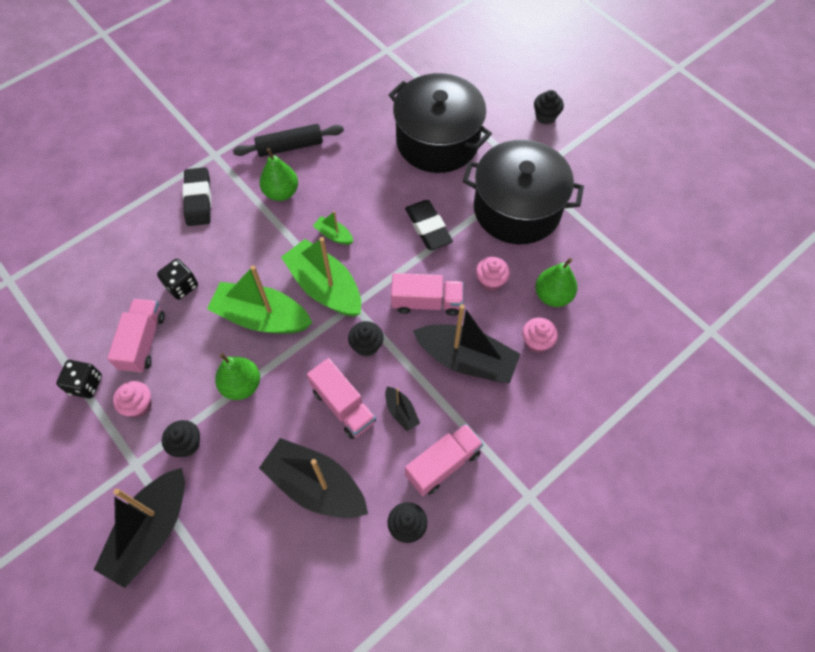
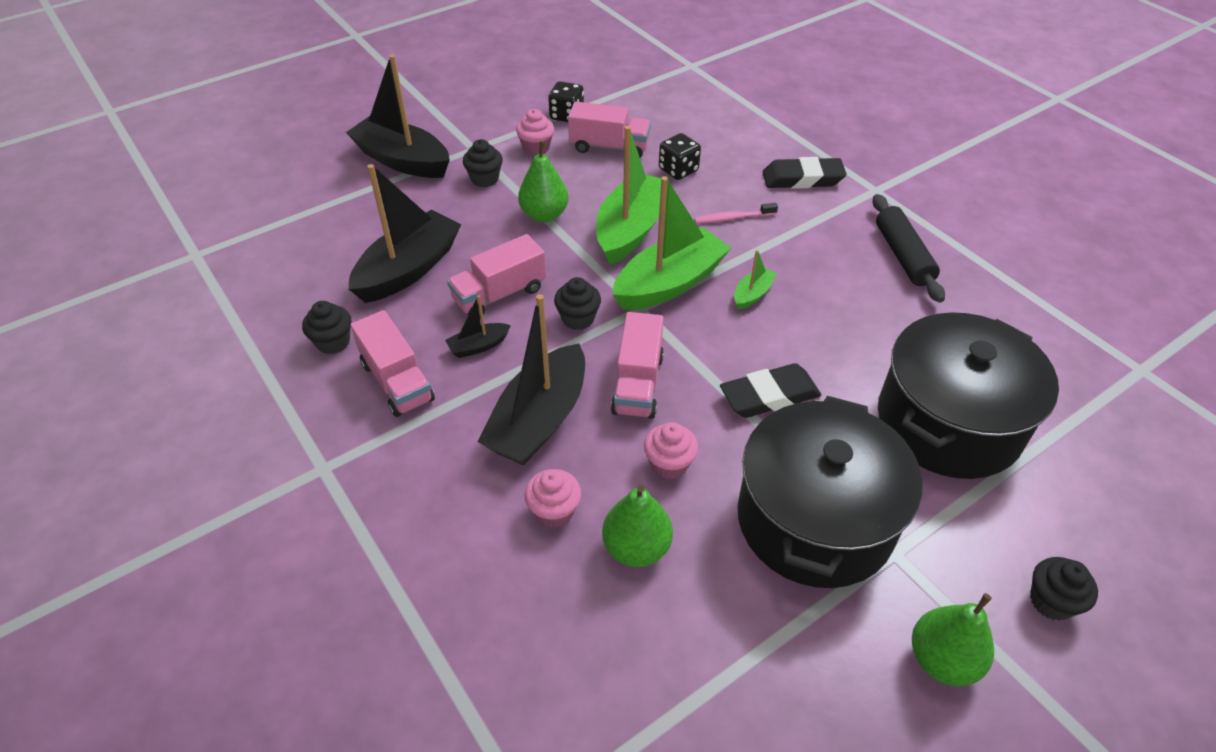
camera: 95 degrees right, 15 degrees down
(247, 246) = (733, 218): none -> pink toothbrush
(281, 192) = (821, 247): green pear -> green pear (942, 660)

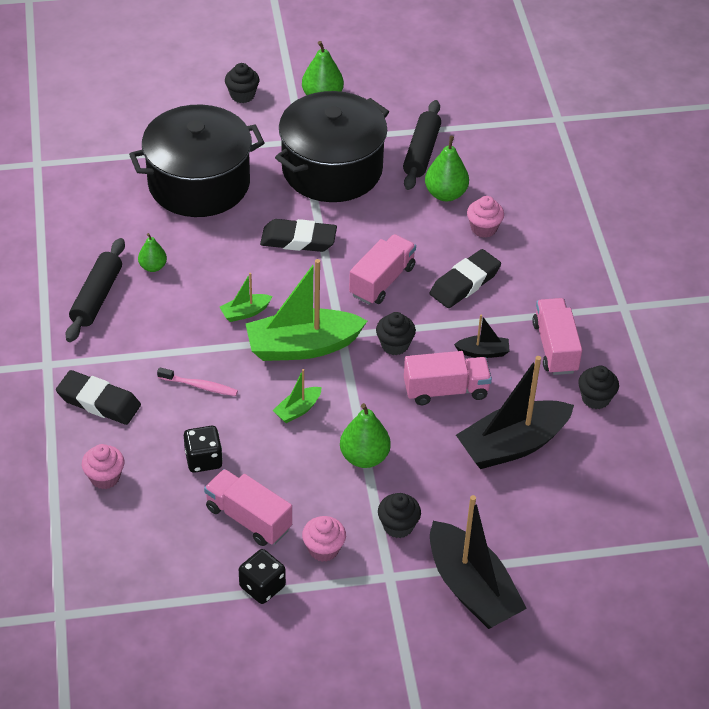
camera: 155 degrees left, 0 degrees up
(539, 420) = (465, 283): black boat -> black eraser
(630, 229) = (298, 410): green boat -> green boat, size x0.46
(669, 464) = (396, 226): pink cupcake -> pink cupcake (105, 477)
(716, 613) = (421, 152): none -> black rolling pin
(886, 304) = (153, 267): none -> green pear

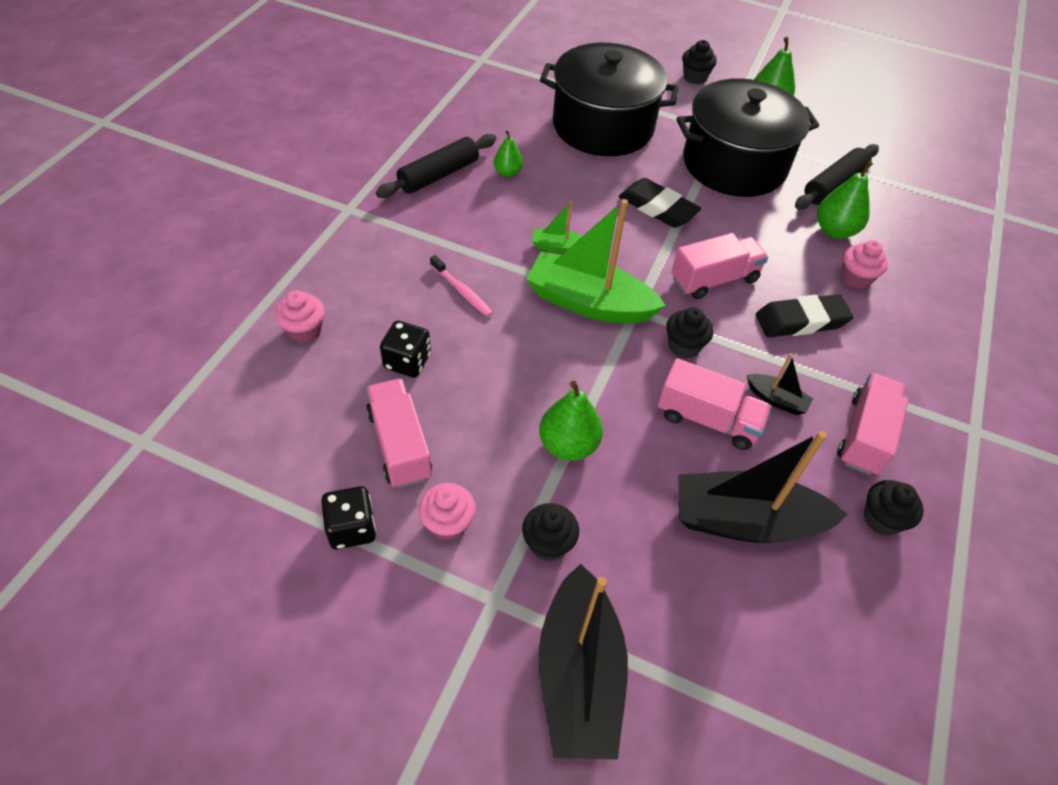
camera: 30 degrees right, 5 degrees up
(99, 402) = (361, 261): black eraser -> none
(298, 410) = (537, 360): green boat -> none

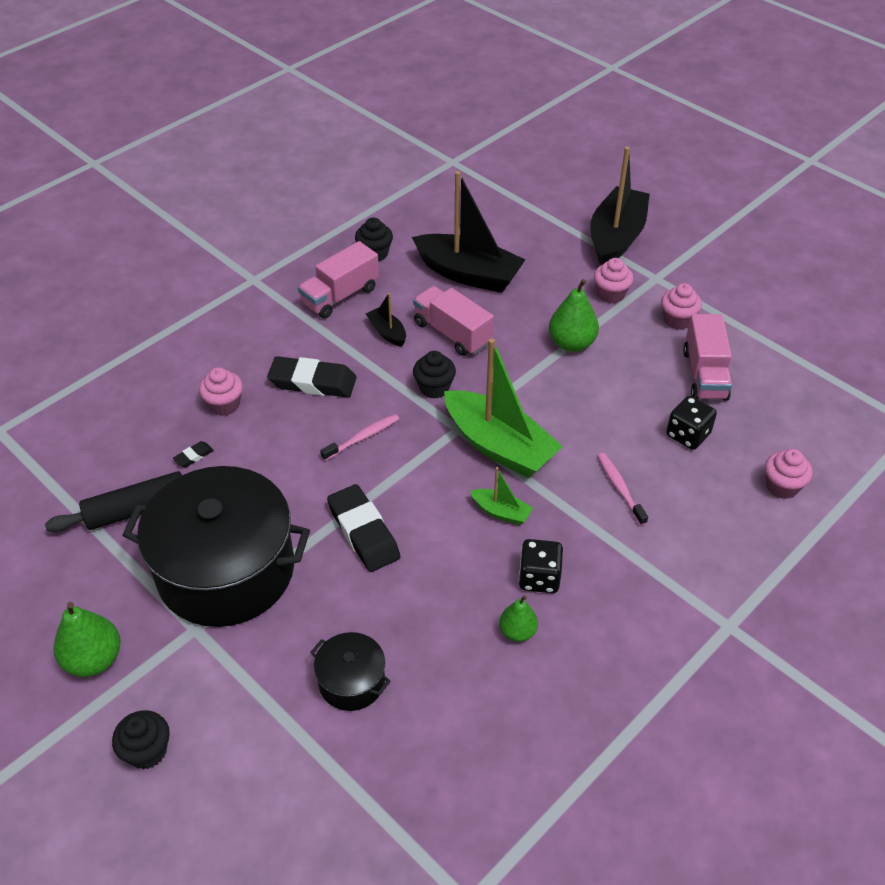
camera: 155 degrees left, 5 degrees down
(352, 528) = (747, 333): black dice -> black dice (539, 578)
(438, 175) = (607, 651): black rolling pin -> none
(548, 543) = (610, 294): black cupcake -> pink cupcake
(603, 126) = (352, 681): black pot -> black pot, size x0.45
(714, 279) = (362, 438): pink truck -> pink toothbrush
(834, 230) = (194, 456): green pear -> black eraser

